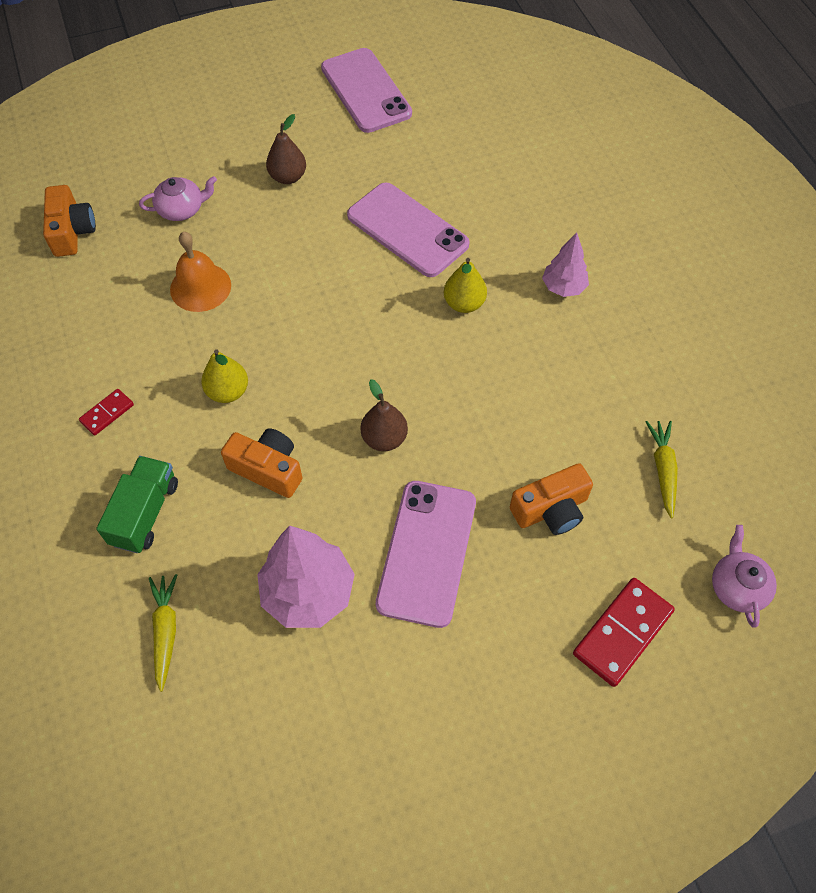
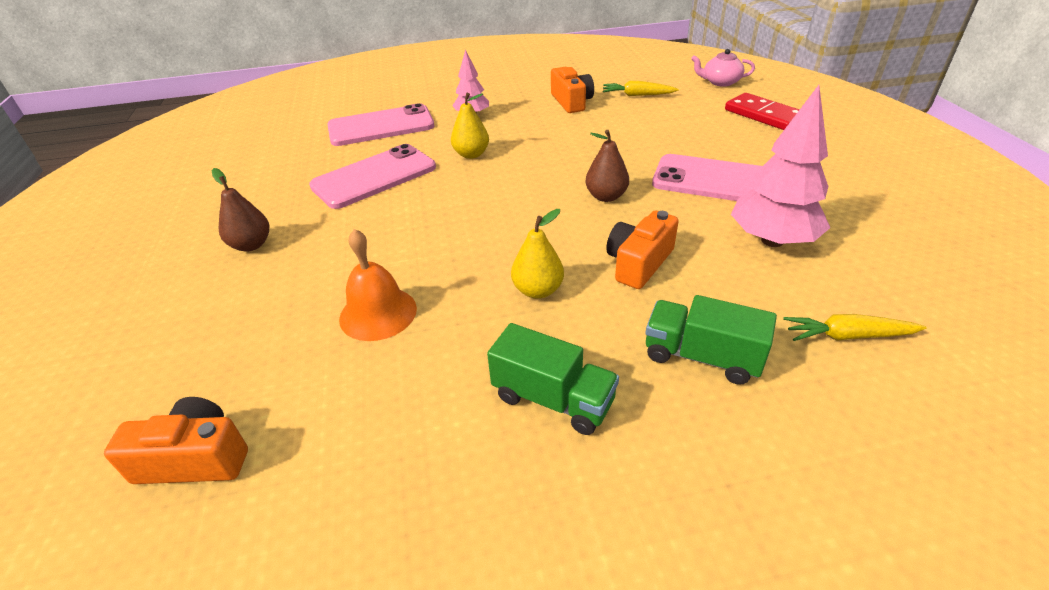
camera: 80 degrees left, 20 degrees down
(107, 413) = (553, 399): red domino -> green truck
(182, 209) = (238, 331): pink teapot -> none
(366, 91) = (171, 193): pink phone -> pink phone (381, 126)
(551, 510) = (672, 131): orange camera -> orange camera (571, 102)

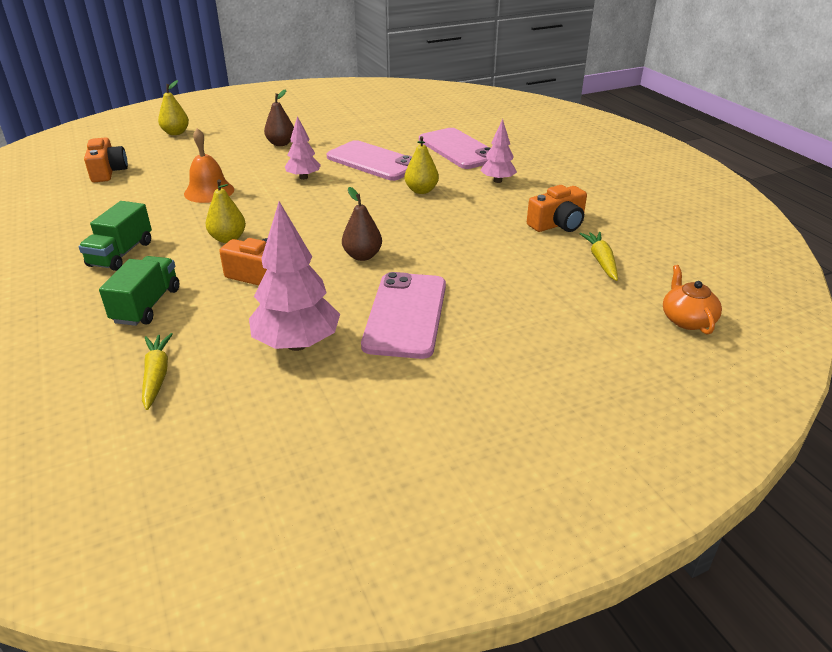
camera: 75 degrees right, 5 degrees down
(79, 367) = (176, 133): none -> yellow pear
(386, 228) = (303, 177): none -> pink tree
(720, 82) = (687, 320): pink teapot -> orange teapot
(763, 115) = (593, 352): red domino -> none

